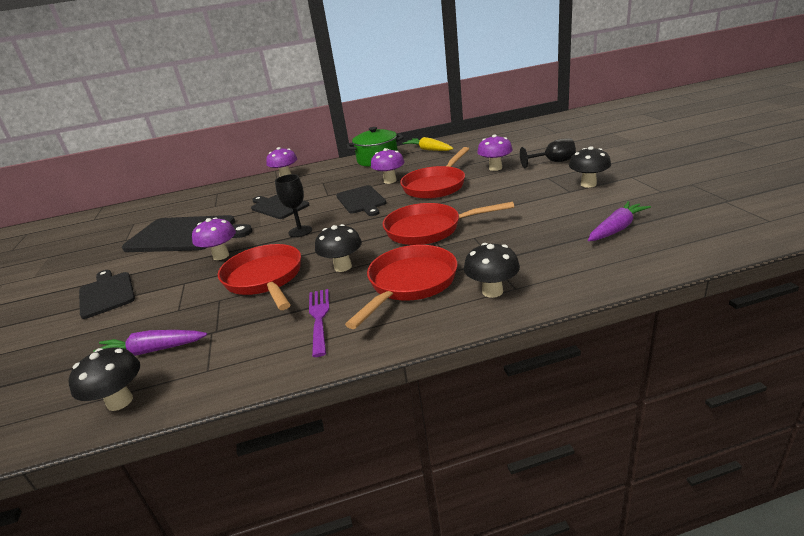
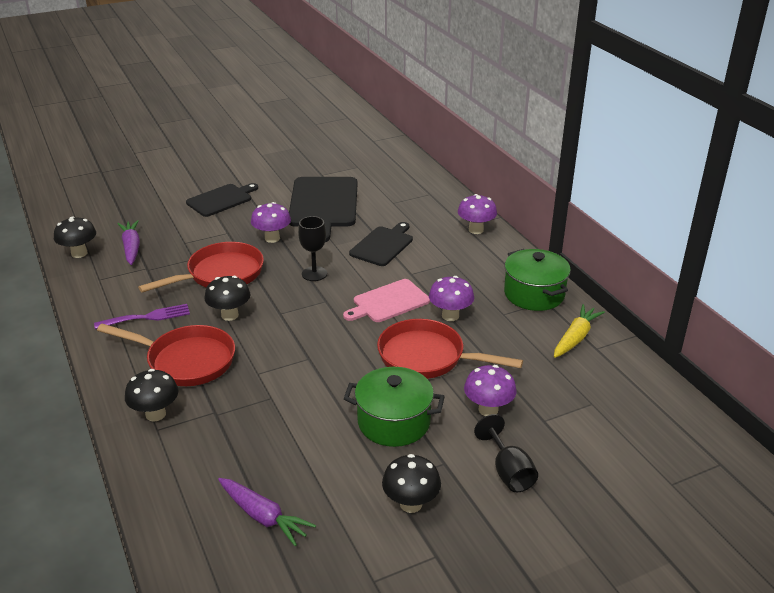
camera: 75 degrees right, 5 degrees up
(361, 200) = (388, 302): black cutting board -> pink cutting board
(428, 229) = (297, 362): red pan -> none
(507, 192) = (394, 422): none -> green pot

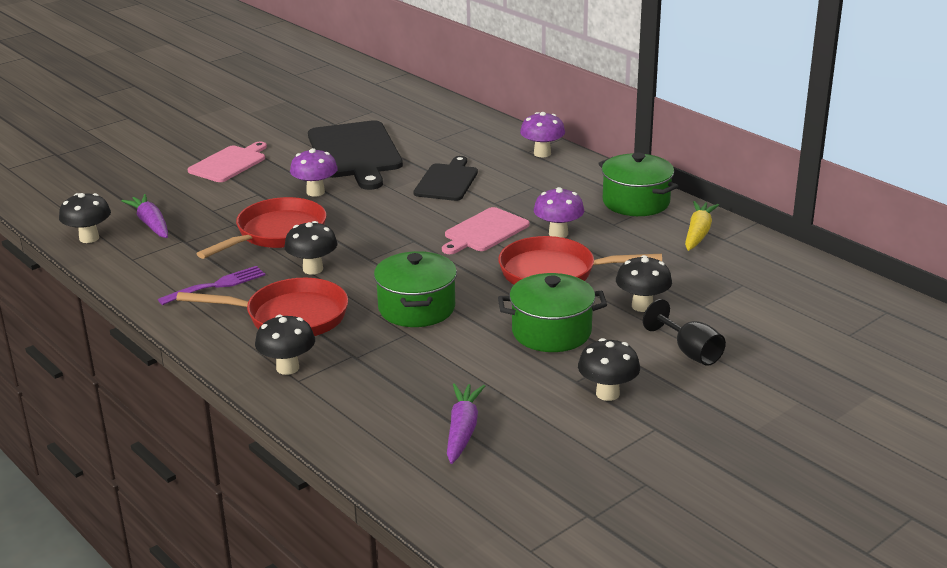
camera: 15 degrees left, 5 degrees down
(221, 200) = (229, 163): black cutting board -> pink cutting board
(263, 516) = (462, 430): purple carrot -> purple carrot turned 105 degrees counterclockwise
(292, 372) = (416, 308): none -> green pot
(314, 274) = (385, 218): black goblet -> none
(488, 409) = (642, 306): purple mushroom -> black mushroom

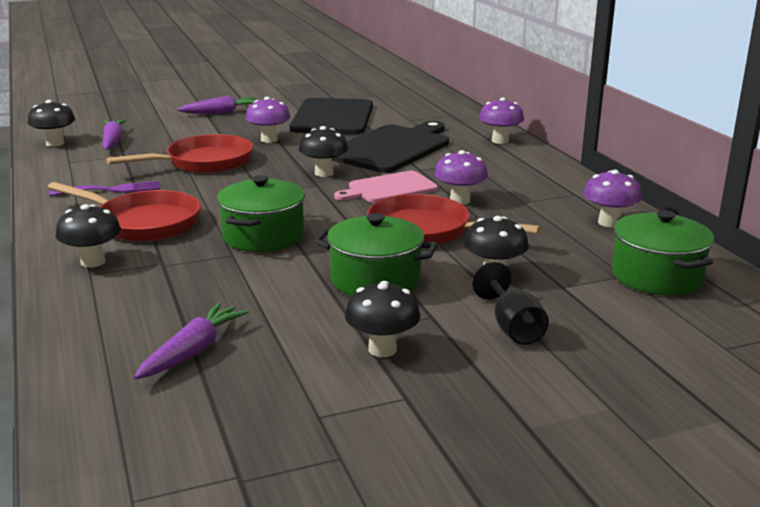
camera: 20 degrees right, 5 degrees down
(229, 163) = (221, 113): pink cutting board -> purple carrot
(313, 269) = (204, 191): black mushroom -> black mushroom (324, 173)
(447, 181) = (391, 148): black cutting board -> black cutting board, size x1.66
(636, 202) = (562, 188): green pot -> green pot (656, 276)
(698, 233) = (609, 222): yellow carrot -> purple mushroom

